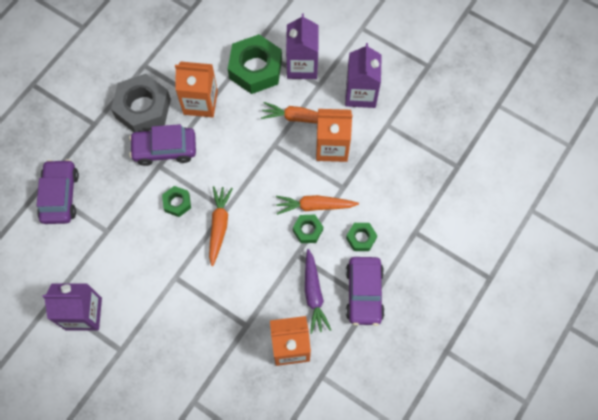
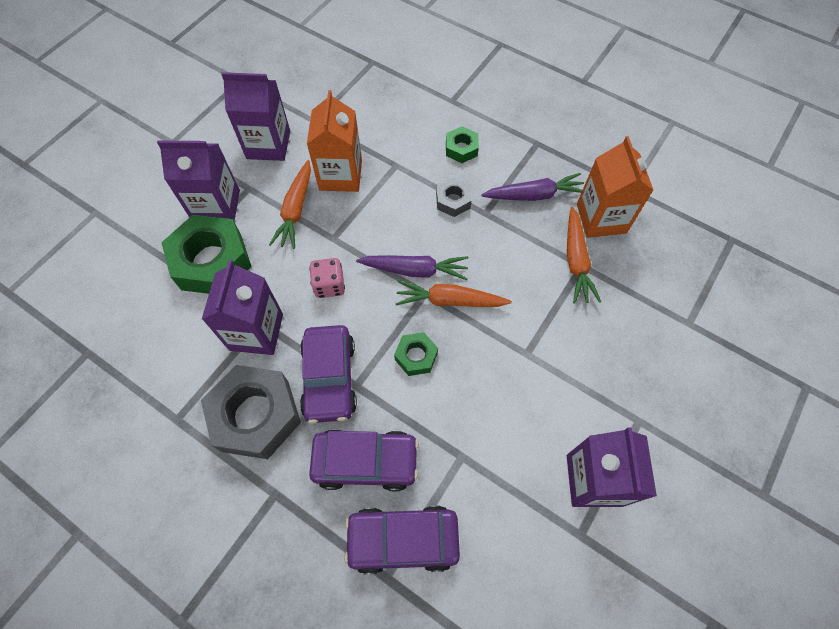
camera: 90 degrees left, 5 degrees down
(200, 102) = (256, 332): orange carton -> purple carton
(234, 145) = (329, 285): none -> pink dice
(245, 202) = (415, 270): none -> purple carrot
(307, 230) = (453, 201): green nut -> grey nut
(315, 206) = (421, 193): orange carrot -> orange carrot (576, 260)
(364, 293) = (528, 147): purple car -> purple car (365, 462)

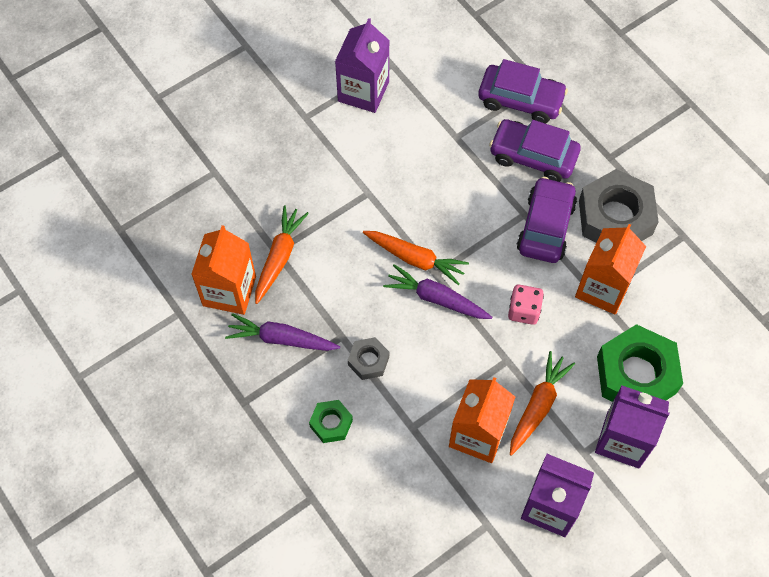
camera: 160 degrees left, 0 degrees up
(256, 332) = (603, 288): purple carton -> orange carton
(416, 356) = (464, 221): green nut -> none

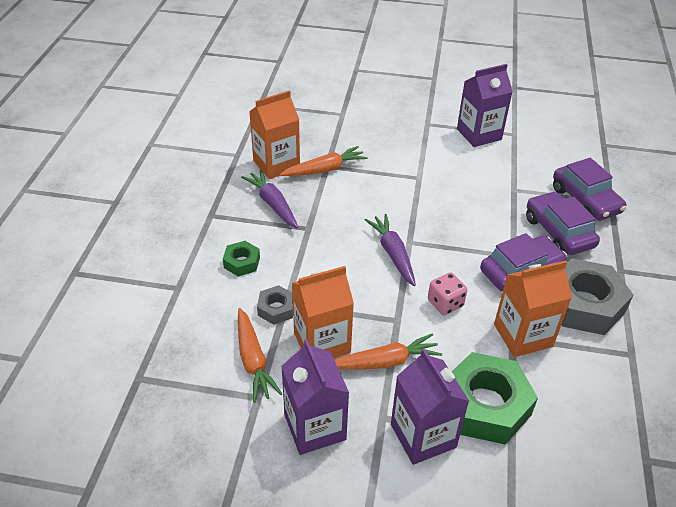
camera: 45 degrees right, 20 degrees down
(368, 361) = (307, 251): grey nut -> grey nut (276, 309)
(415, 259) = (406, 226): orange carrot -> orange carrot (253, 360)

